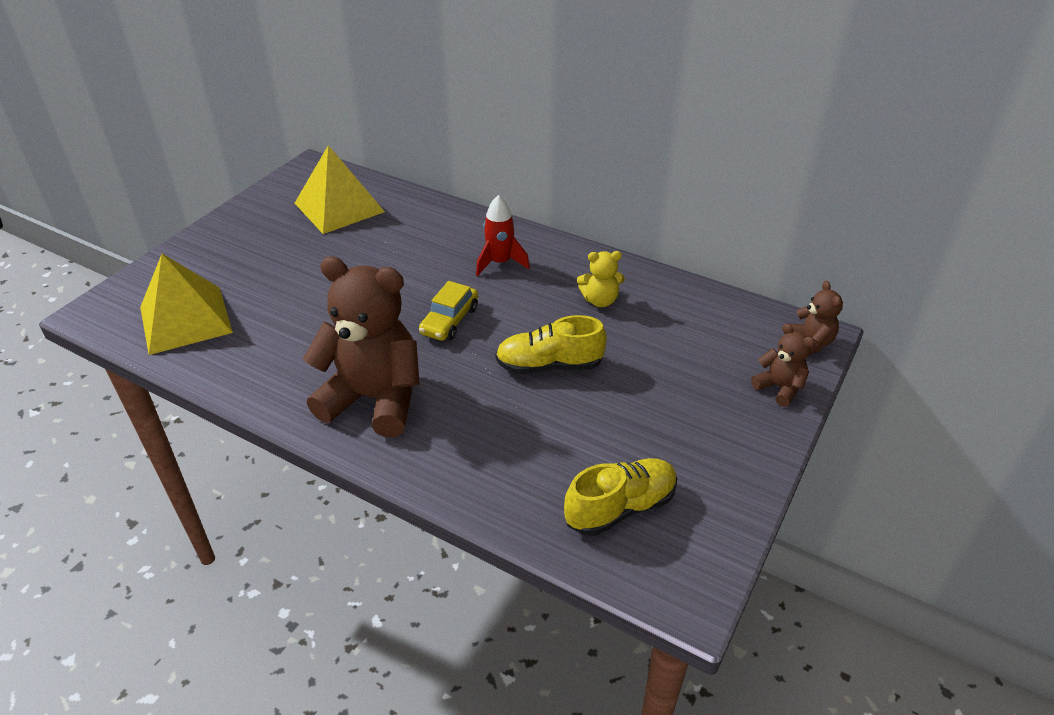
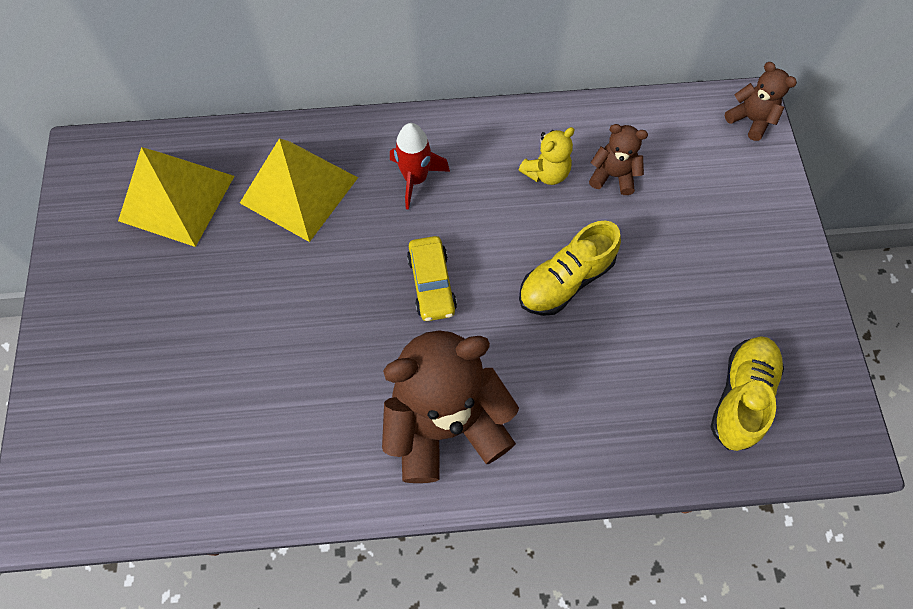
camera: 35 degrees left, 25 degrees up
(185, 319) = (157, 455): yellow pyramid -> yellow pyramid (299, 190)
(779, 388) = (763, 186): brown teddy bear -> brown teddy bear (613, 175)

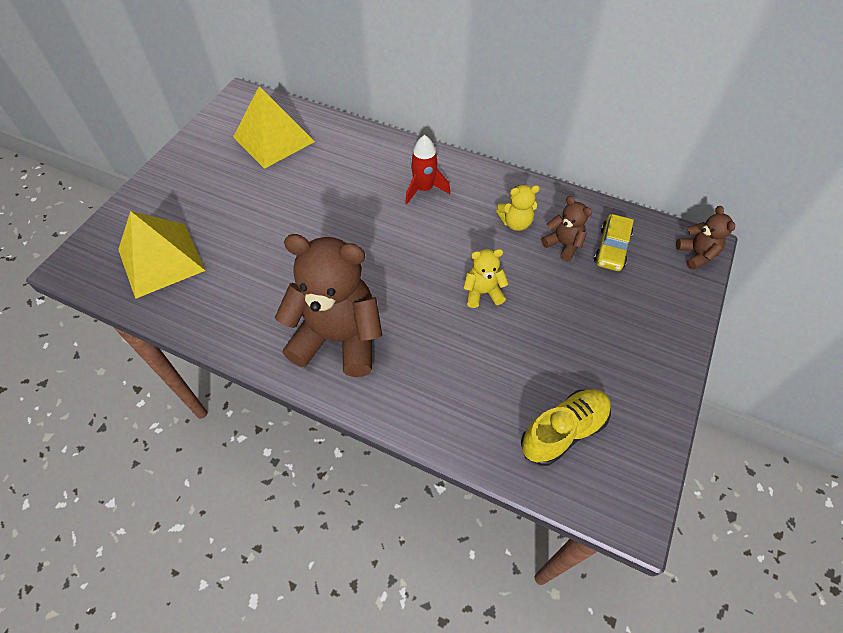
camera: 30 degrees right, 10 degrees down
(299, 190) = (347, 165): yellow pyramid -> yellow pyramid (161, 260)
(431, 284) = (390, 252): yellow car -> yellow car (611, 248)
(565, 280) = (482, 292): yellow shoe -> yellow teddy bear

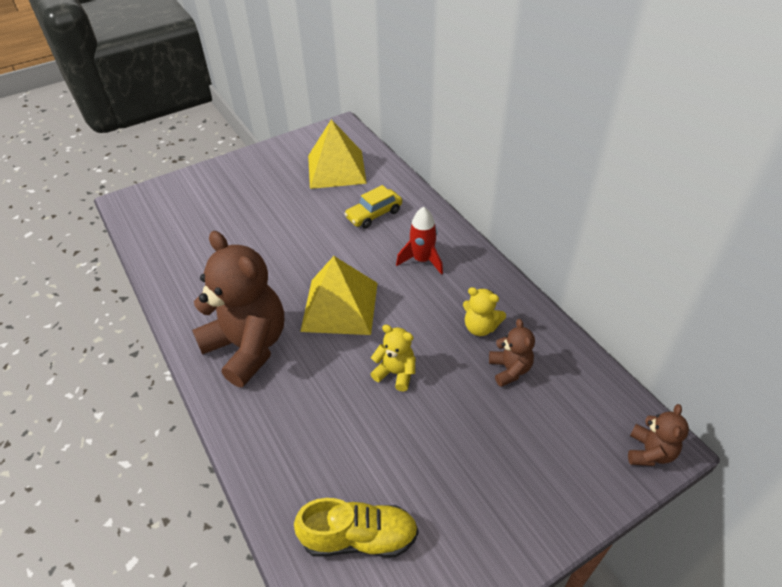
camera: 35 degrees right, 10 degrees down
(161, 260) = (182, 224): yellow pyramid -> yellow pyramid (340, 306)
(611, 248) = (557, 398): yellow car -> yellow car (374, 214)

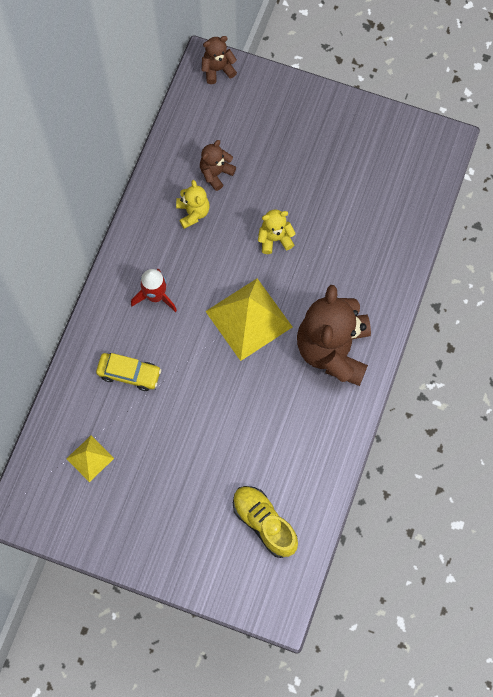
camera: 130 degrees left, 25 degrees up
(336, 169) = (90, 458): yellow pyramid -> yellow pyramid, size x0.52
(359, 538) = (393, 180): yellow shoe -> yellow shoe (264, 523)
(395, 373) = (275, 239): yellow teddy bear -> yellow teddy bear turned 90 degrees clockwise

